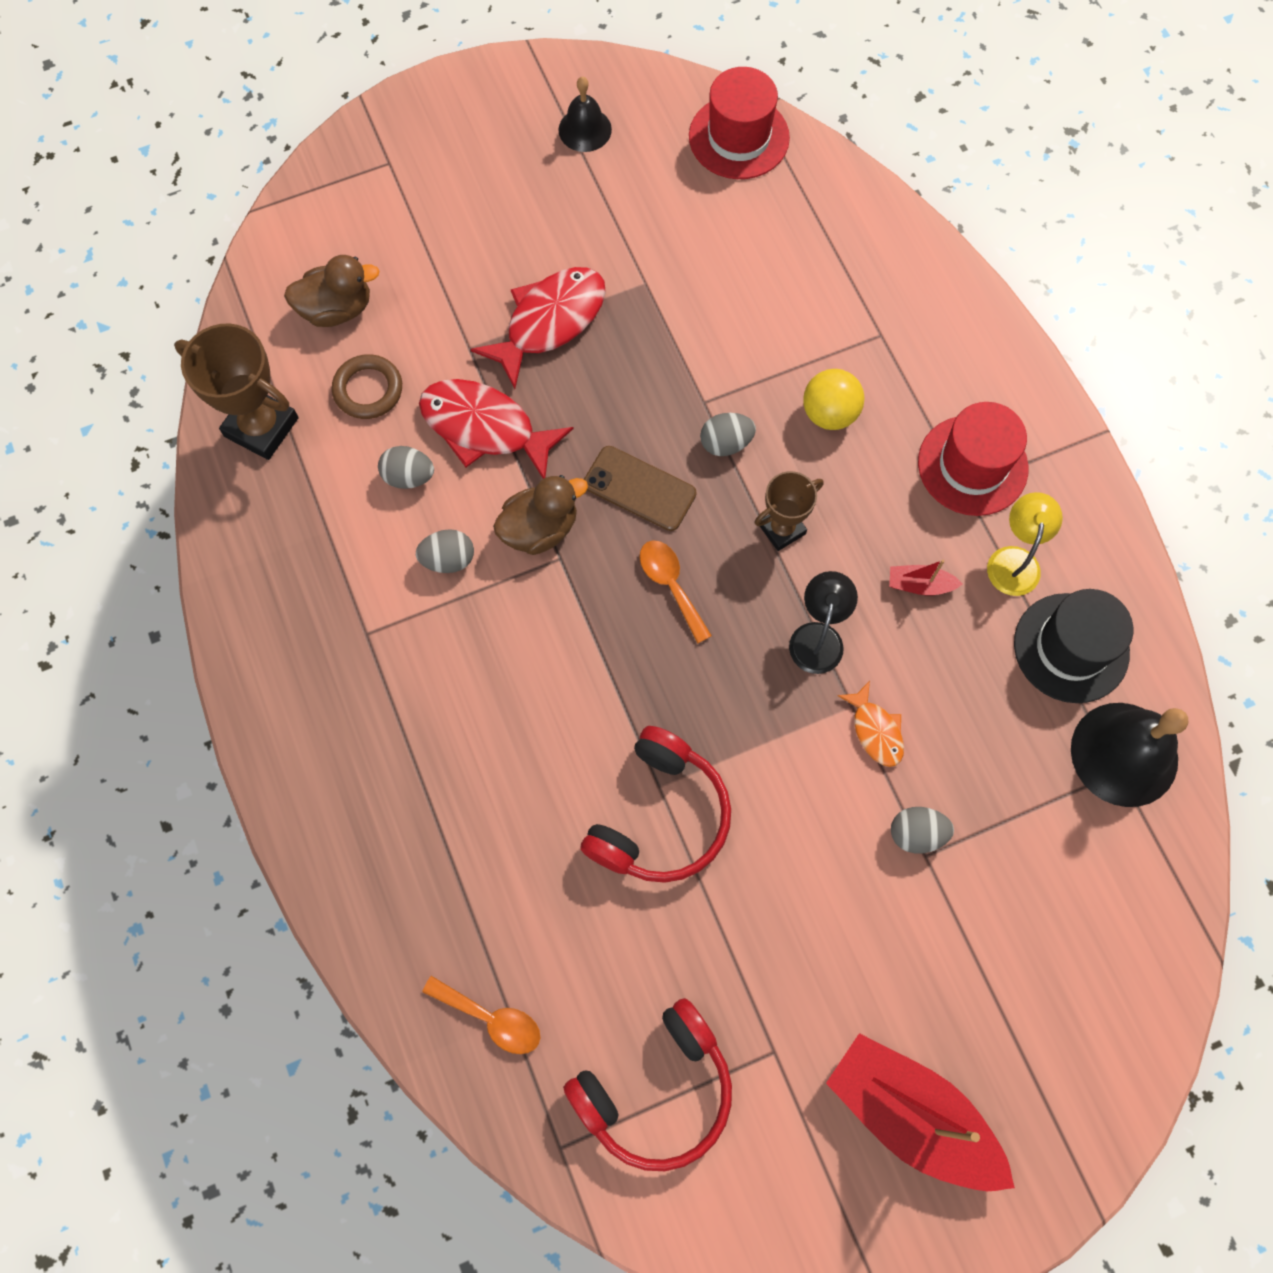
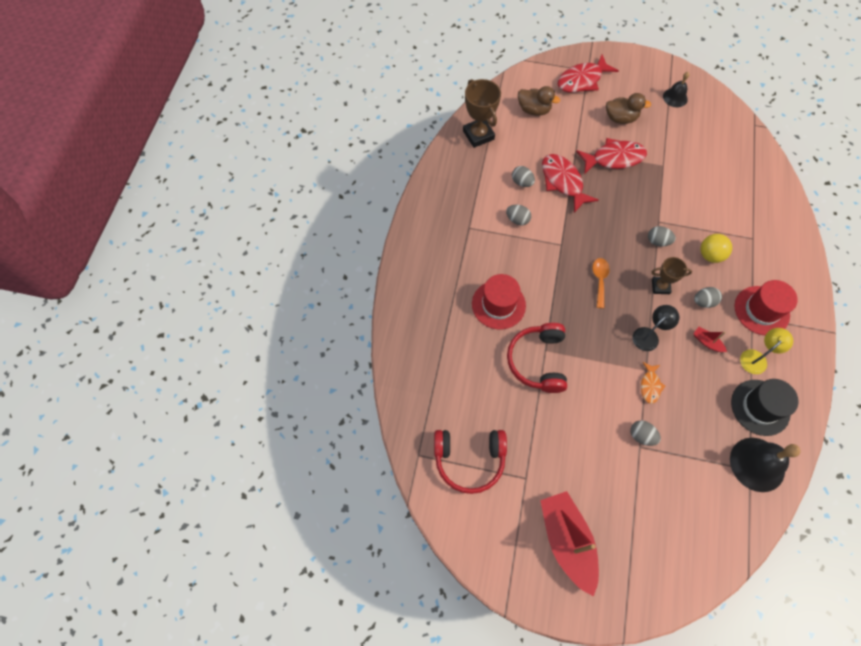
camera: 35 degrees right, 5 degrees down
(368, 390) = (527, 144): brown ring -> none
(391, 191) = (582, 80): none -> red fish
(491, 1018) = (424, 391): orange spoon -> none
(540, 529) = (560, 229): brown duck -> brown duck (620, 118)
(639, 489) = (610, 238): brown phone -> none
(659, 816) = (538, 361): red headphones -> red headphones turned 120 degrees clockwise
(739, 137) = (739, 133): red hat -> red hat (498, 304)
(870, 511) = (703, 302): none -> grey egg

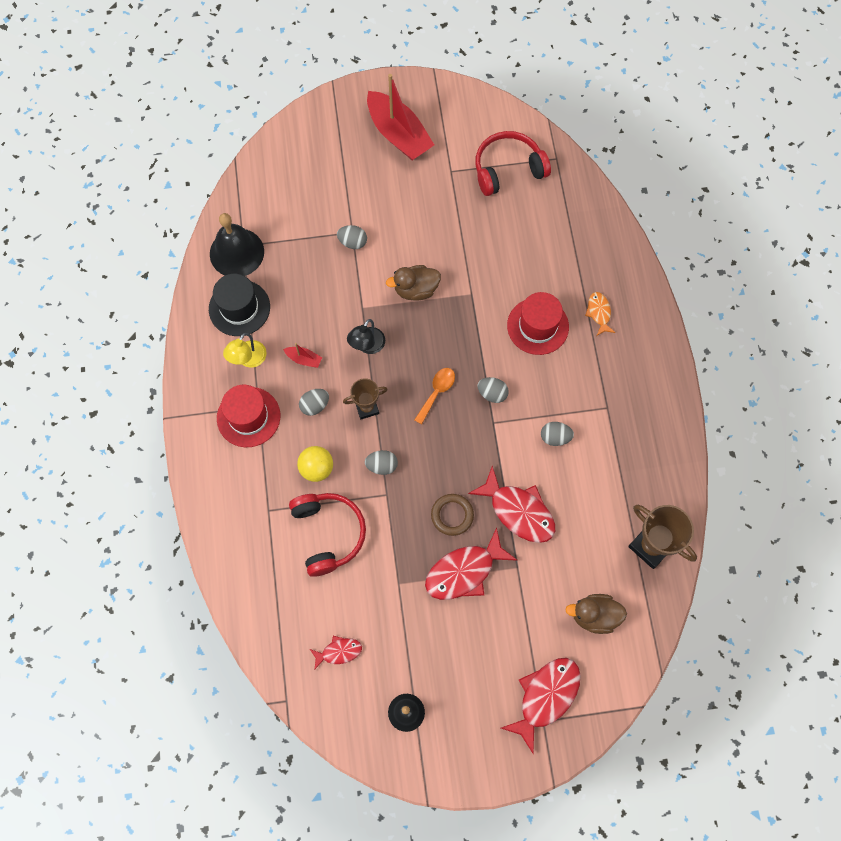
camera: 160 degrees right, 5 degrees up
(522, 182) = (568, 492): grey egg -> grey egg (492, 393)
(538, 361) = (475, 280): red headphones -> red headphones (328, 534)
(599, 280) = (437, 392): orange spoon -> orange spoon turned 135 degrees counterclockwise
(612, 194) = (452, 515): none -> brown ring
(620, 118) = (473, 644): brown duck -> brown duck (416, 289)
(650, 385) = (355, 293): orange fish -> orange fish (599, 313)
(714, 140) = (339, 652): none -> red fish

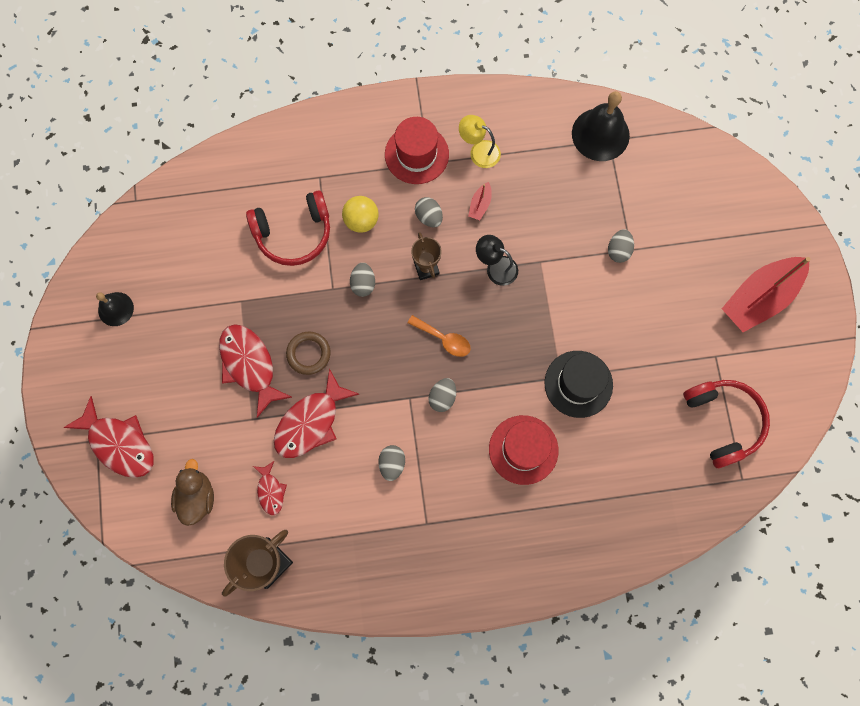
camera: 90 degrees right, 5 degrees up
(239, 308) = (536, 140): black hat -> black hat (578, 384)
(339, 652) = (177, 246): red fish -> red fish (270, 491)
(416, 289) = (564, 317): brown duck -> none
(599, 313) = (541, 520): orange fish -> none

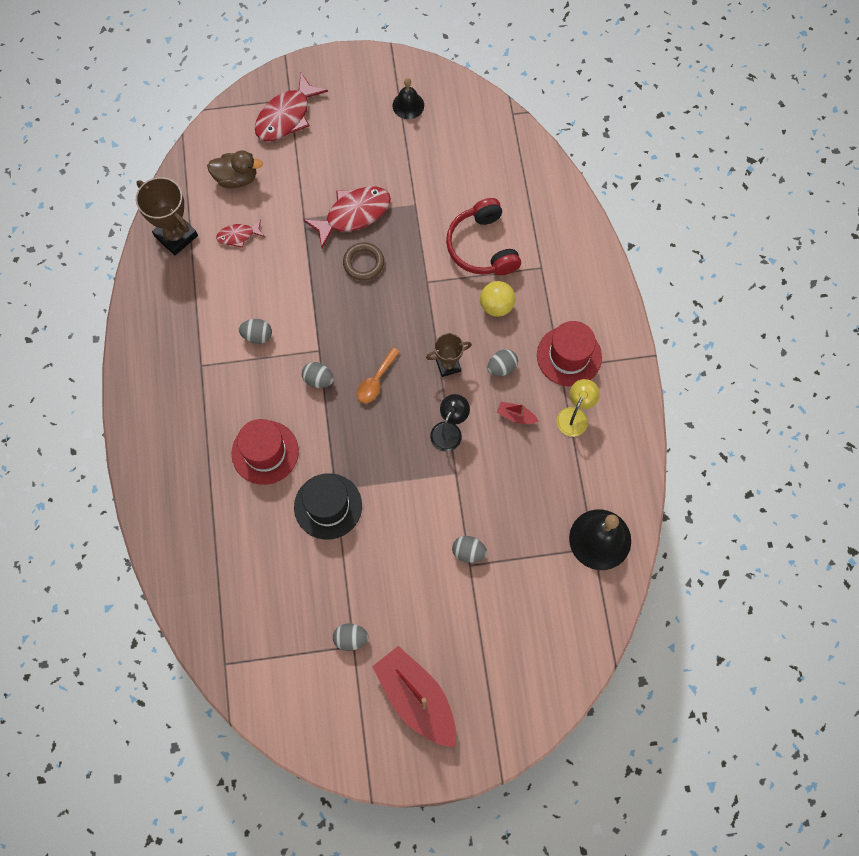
camera: 90 degrees right, 5 degrees down
(311, 422) = (299, 267): red fish -> none
(363, 284) = (432, 308): grey egg -> grey egg (351, 639)
(722, 422) = (284, 648): red headphones -> none

